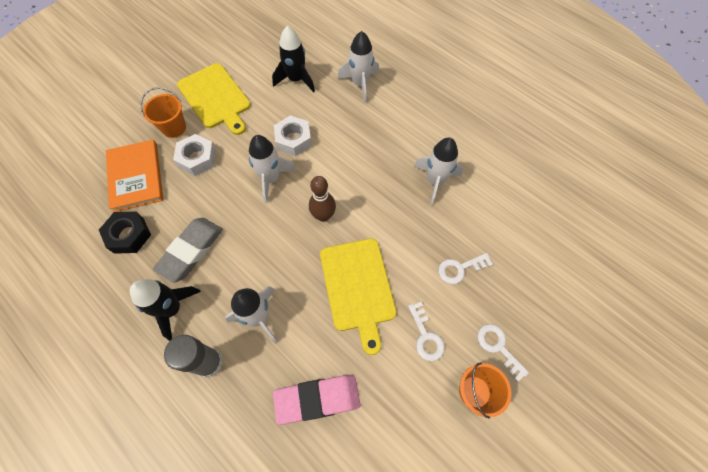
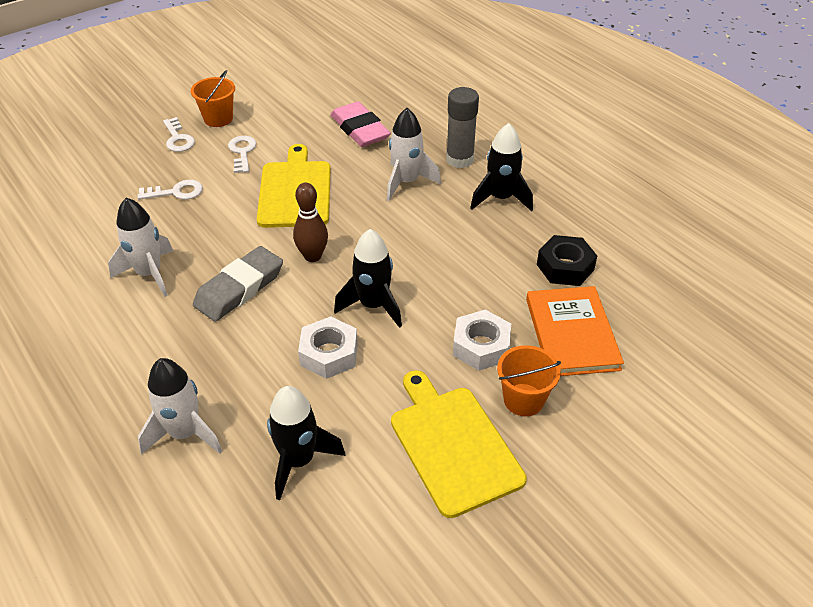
camera: 170 degrees left, 20 degrees down
(191, 251) = (483, 243): grey eraser -> grey eraser (239, 288)
(271, 179) = (373, 305): white rocket -> black rocket
(317, 399) = (360, 129): pink eraser -> pink eraser turned 60 degrees clockwise

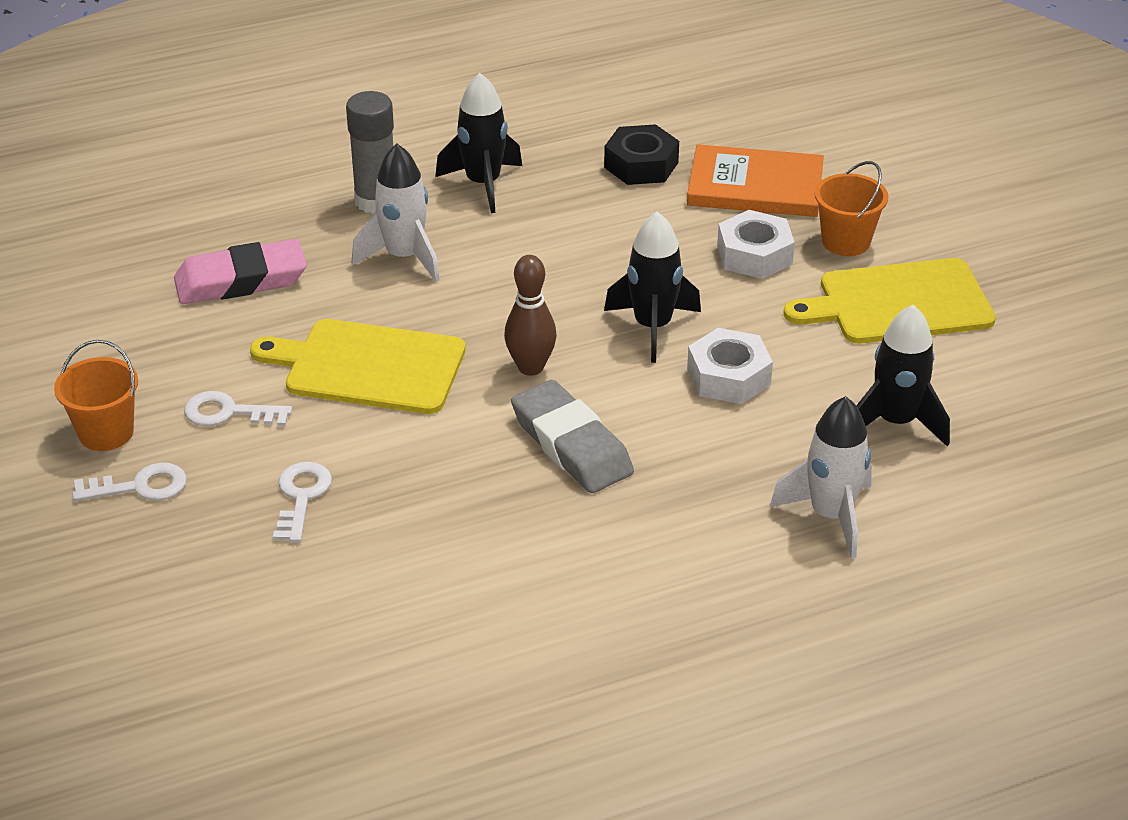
camera: 75 degrees left, 5 degrees down
(149, 274) = (500, 537): white rocket -> none

